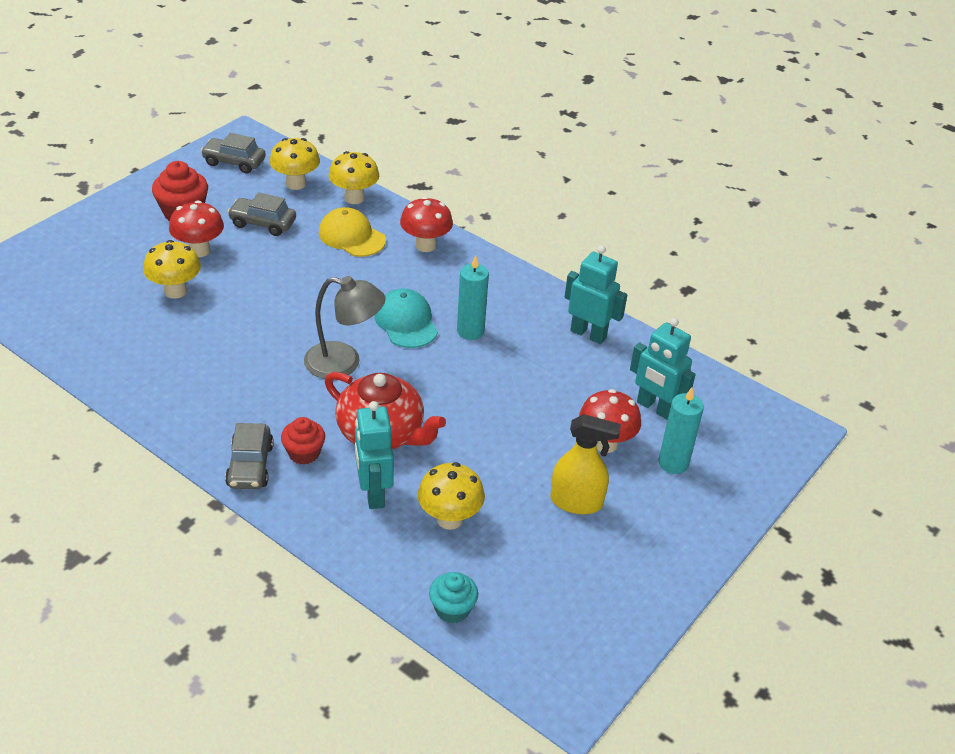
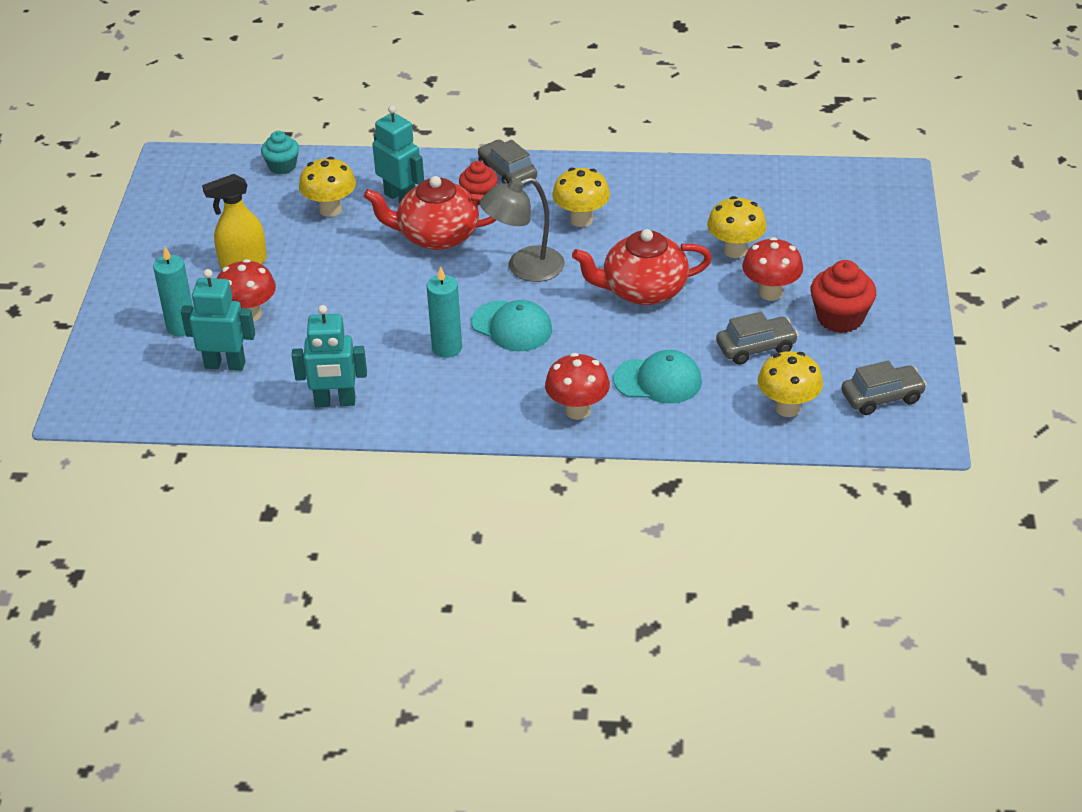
camera: 150 degrees right, 0 degrees up
(281, 298) = (643, 290): none -> red teapot
(352, 236) = (658, 380): yellow cap -> turquoise cap
(354, 198) = (710, 425): yellow mushroom -> yellow mushroom (581, 219)

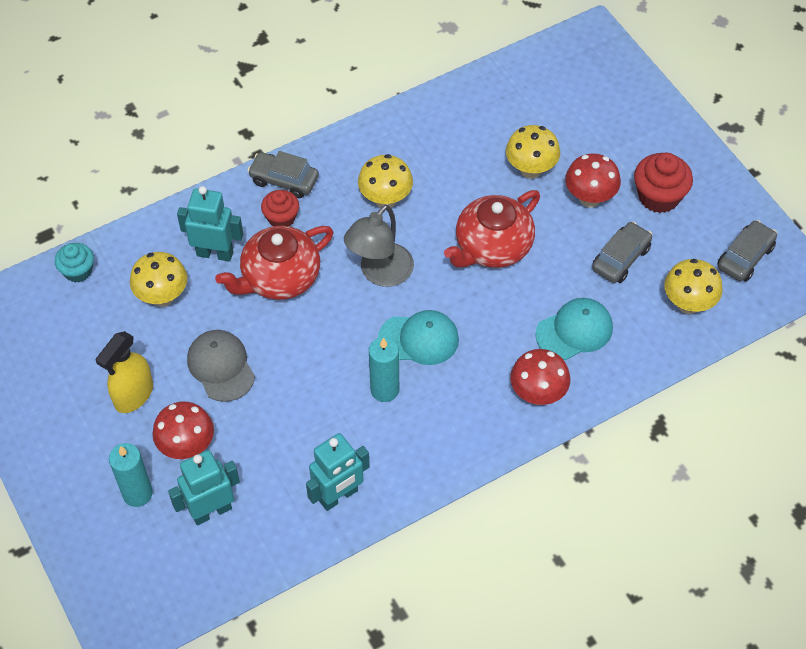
camera: 35 degrees left, 15 degrees up
(329, 274) = (221, 366): none -> grey cap

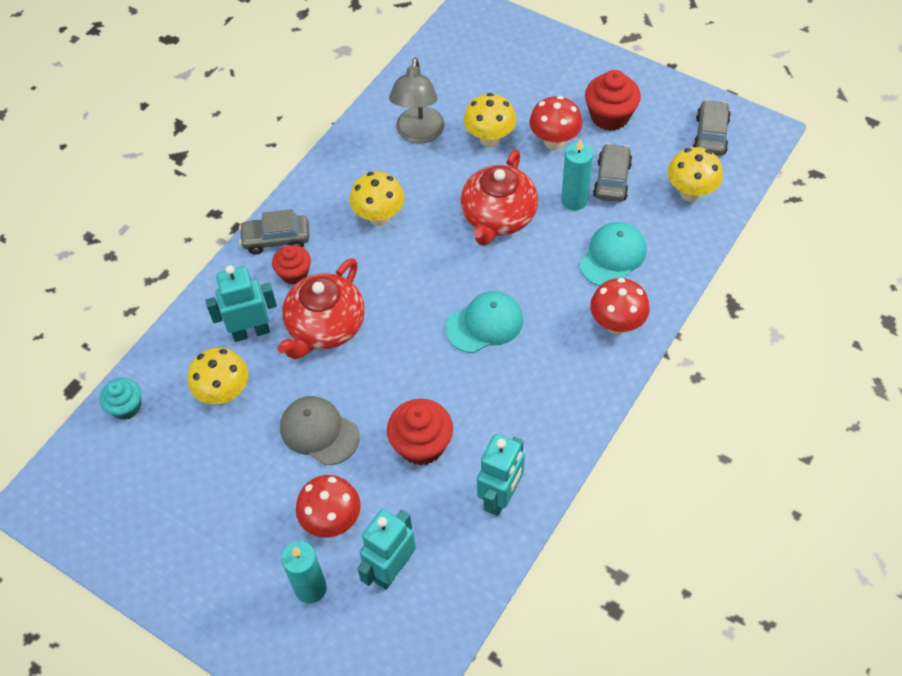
camera: 25 degrees left, 0 degrees up
(133, 395) = (251, 497): yellow spray bottle -> none
(299, 419) = (421, 445): none -> red cupcake
(380, 273) = (414, 283): grey lamp -> grey lamp (419, 134)
(384, 390) = (482, 382): turquoise candle -> turquoise candle (574, 200)

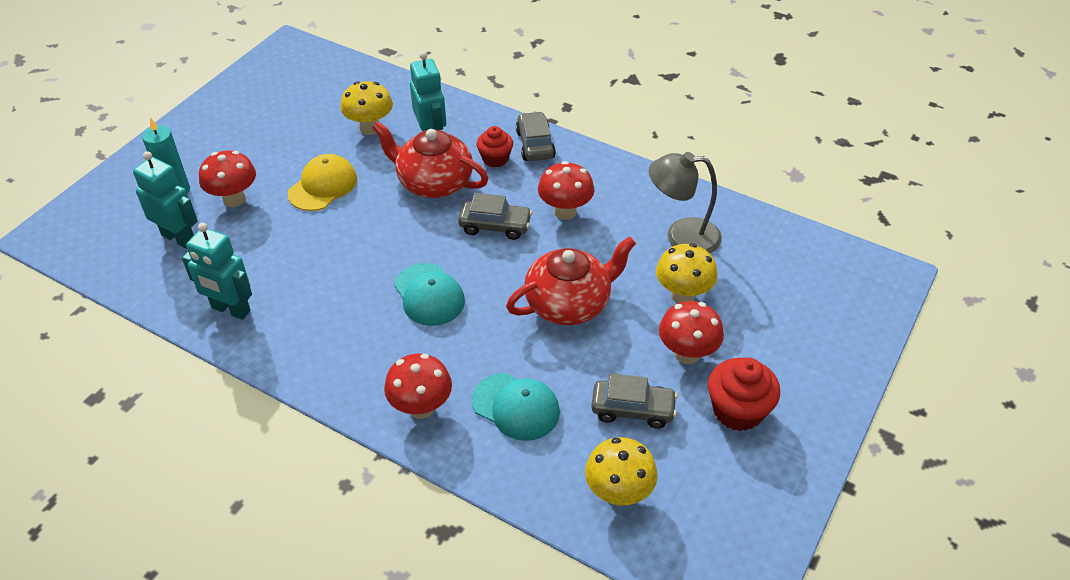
camera: 85 degrees right, 10 degrees down
(126, 407) = (364, 78): turquoise cupcake -> none
(319, 431) = (323, 186): grey cap -> yellow cap
(379, 217) = (565, 212): yellow mushroom -> red mushroom
(421, 445) = (297, 252): red cupcake -> none
(498, 217) = (569, 304): red teapot -> red teapot turned 135 degrees clockwise
(574, 200) = (598, 372): turquoise candle -> none
(710, 135) = (722, 524): grey car -> grey car (495, 226)

